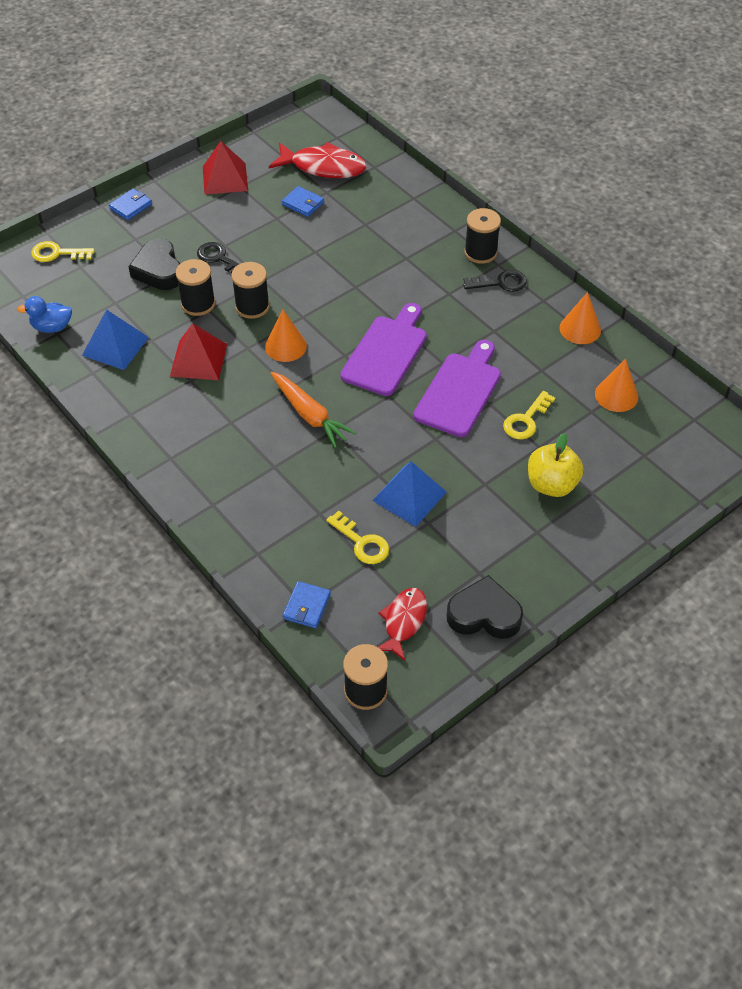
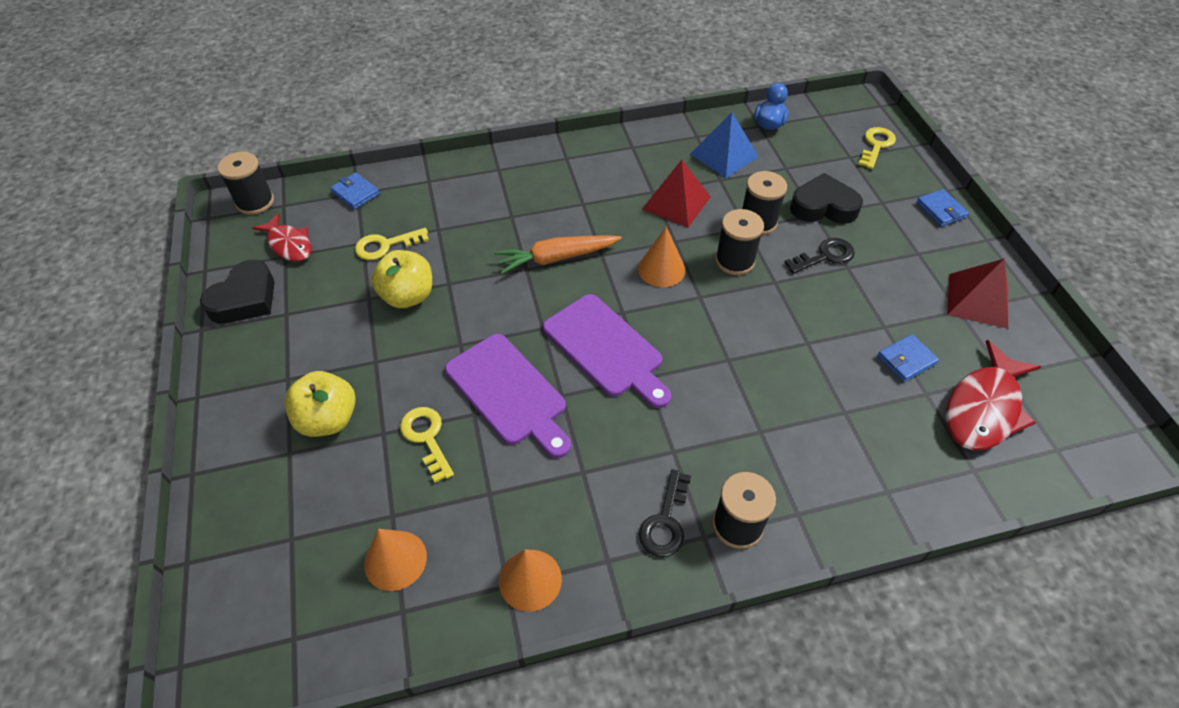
camera: 115 degrees right, 0 degrees up
(409, 496) = (408, 296): blue pyramid -> yellow apple

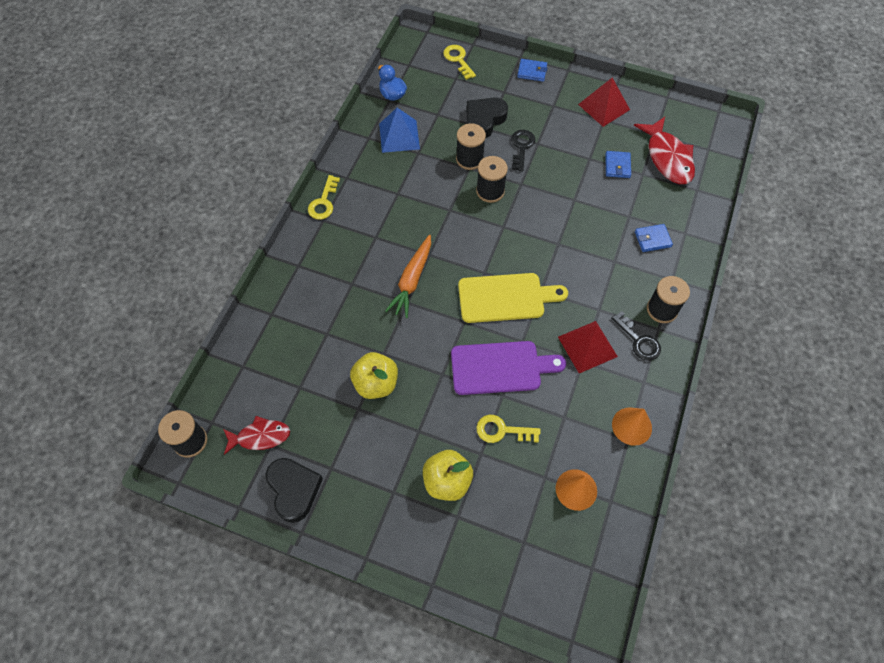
camera: 55 degrees left, 10 degrees up
(355, 193) = (242, 367): blue wallet -> blue wallet (652, 239)
(386, 245) = (315, 373): yellow key -> yellow key (323, 202)
(606, 349) = (506, 298): purple cutting board -> yellow cutting board
(661, 269) = (467, 231): orange cone -> none
(676, 202) = (418, 188): red pyramid -> red pyramid (587, 346)

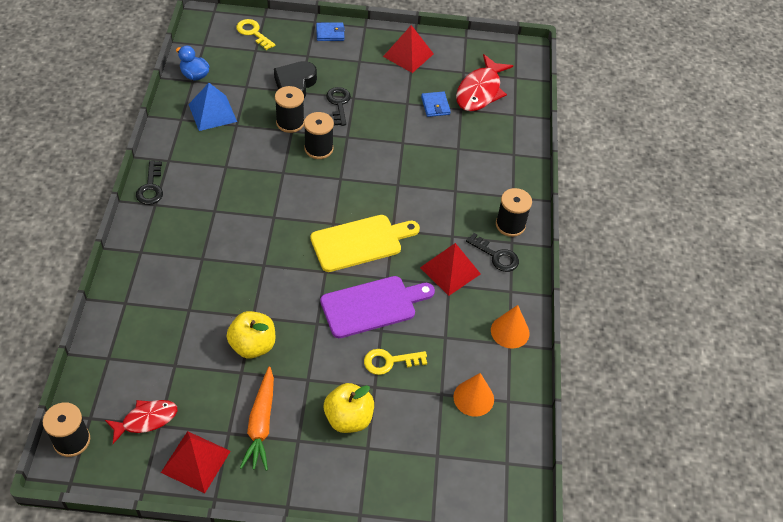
camera: 20 degrees left, 10 degrees down
(294, 490) = (196, 461): black heart -> red pyramid
(323, 202) = (151, 187): yellow key -> black key
(412, 280) = (263, 244): orange carrot -> orange carrot (261, 424)
(652, 239) = (485, 165): blue wallet -> none
(667, 158) = (480, 91): red fish -> red fish turned 60 degrees clockwise

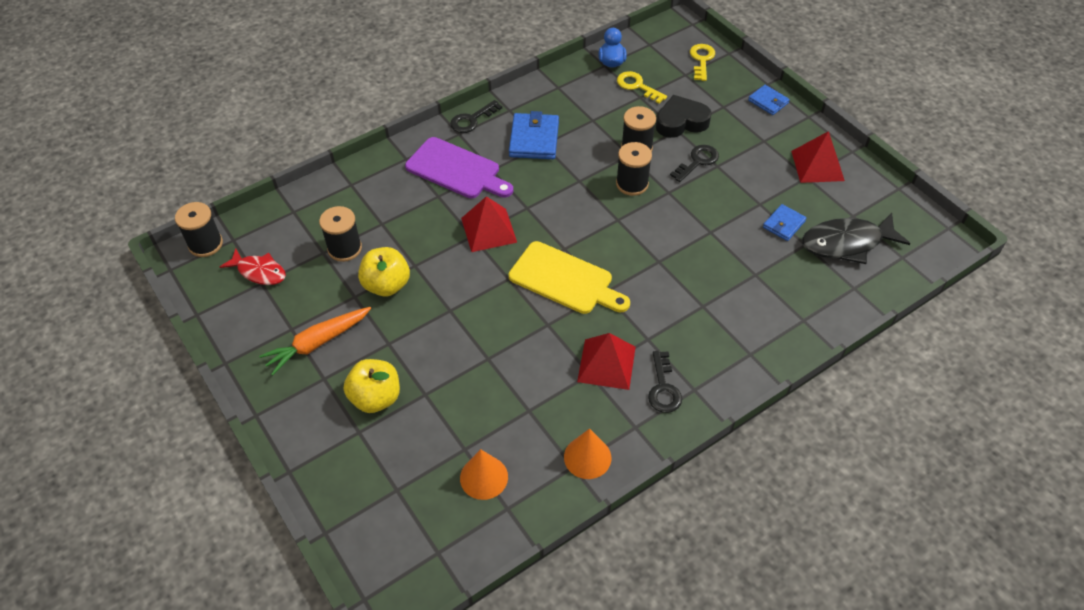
camera: 55 degrees right, 0 degrees up
(196, 461) = (248, 327): red pyramid -> red pyramid (489, 230)
(212, 113) = (587, 98): blue pyramid -> none
(215, 168) = (534, 139): none -> blue wallet
(373, 306) = (507, 335): purple cutting board -> purple cutting board (456, 170)
(390, 361) = (461, 387): yellow key -> yellow key (637, 86)
(480, 91) = (847, 243): red fish -> black fish
(510, 225) = (713, 374): black spool -> black spool (344, 248)

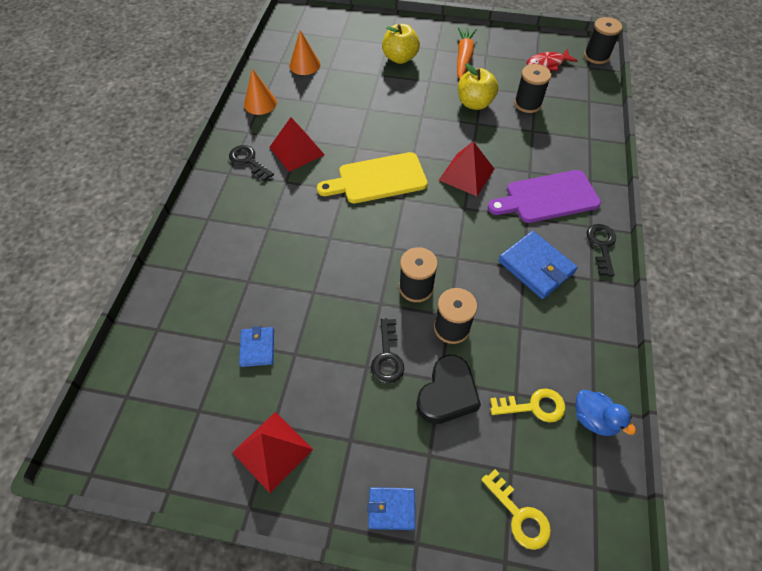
camera: 135 degrees right, 5 degrees up
(847, 243) = (187, 372): black fish -> none

